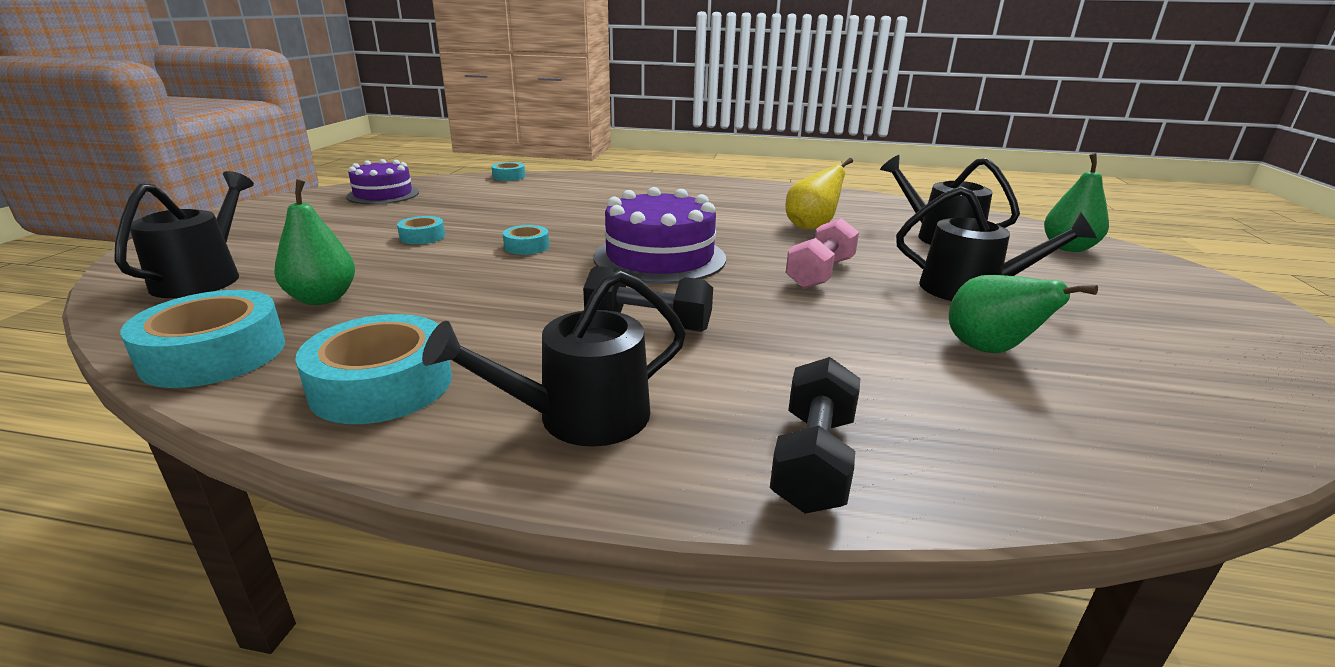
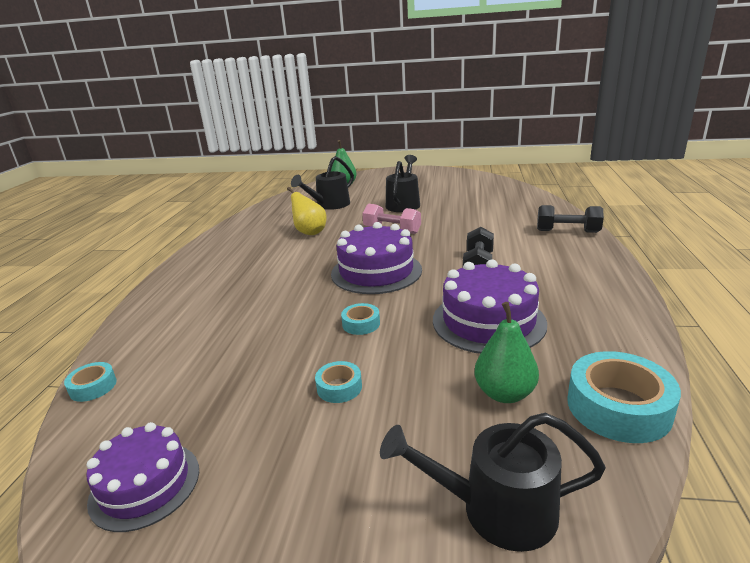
camera: 90 degrees left, 0 degrees up
(382, 385) = (595, 325): turquoise tape -> none
(470, 309) = (488, 321): none -> purple cake
(580, 417) = (577, 271): black watering can -> none
(989, 350) = (466, 205): green pear -> none

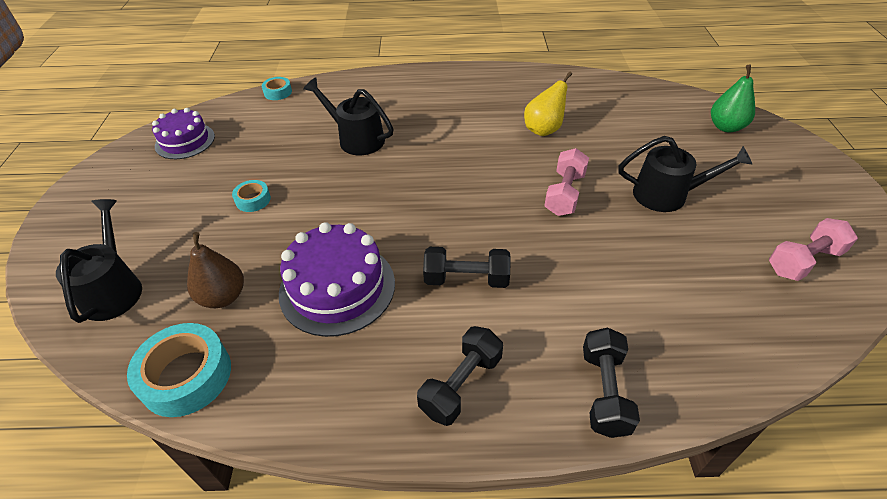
camera: 80 degrees right, 20 degrees up
(329, 205) = (638, 128): black watering can -> black watering can (356, 139)
(361, 324) = (341, 198): turquoise tape -> none
(376, 272) = (446, 195): purple cake -> none
(466, 183) = (804, 261): none -> pink dumbbell
(504, 393) = (223, 297): green pear -> brown pear
(577, 270) = (461, 384): none -> black dumbbell

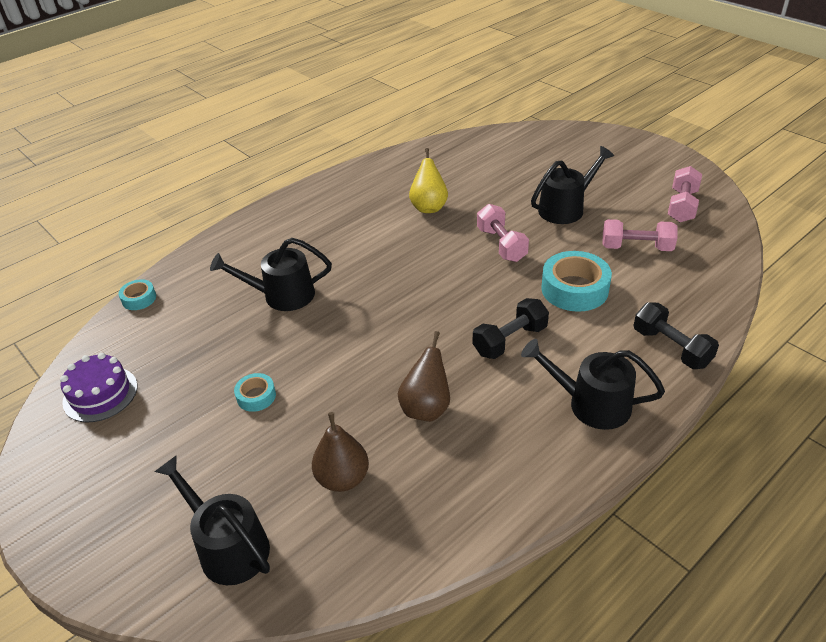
camera: 40 degrees left, 5 degrees down
(186, 376) = (397, 547): turquoise tape -> turquoise tape (574, 289)
(337, 287) = (426, 408): purple cake -> brown pear
(461, 384) = (591, 404): black dumbbell -> black watering can
(695, 272) = (636, 247): none -> pink dumbbell
(726, 127) = (548, 143): green pear -> none

